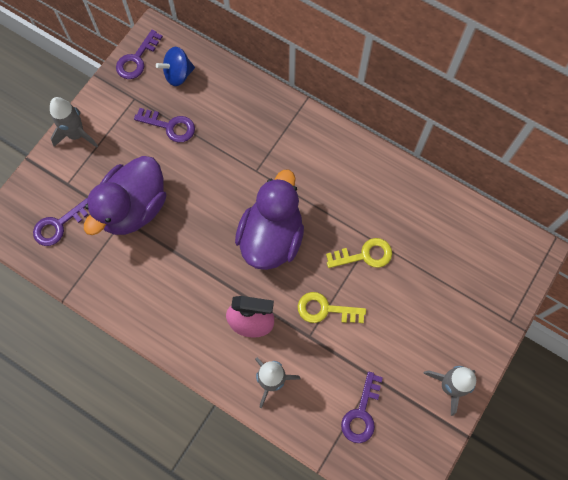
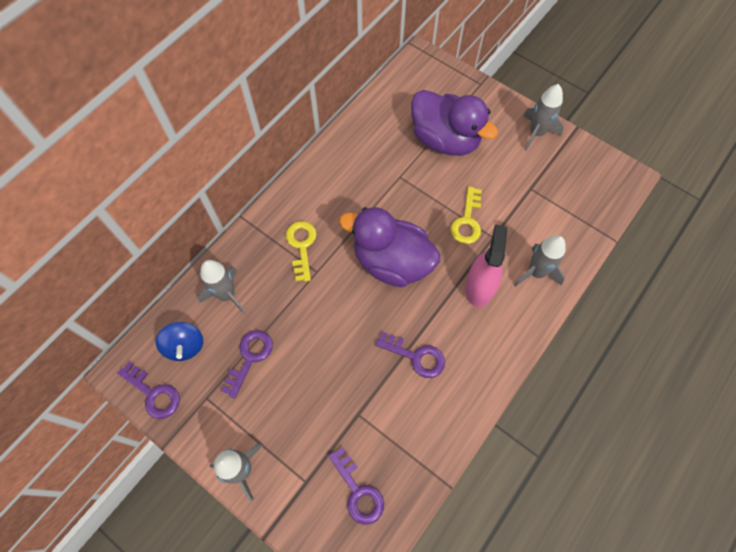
camera: 85 degrees left, 5 degrees down
(133, 208) = (345, 402): purple duck -> purple duck (445, 140)
(227, 99) = (227, 295): none -> grey rocket
(361, 413) = (563, 201): purple key -> purple key (416, 356)
(364, 255) = (415, 183): yellow key -> yellow key (301, 246)

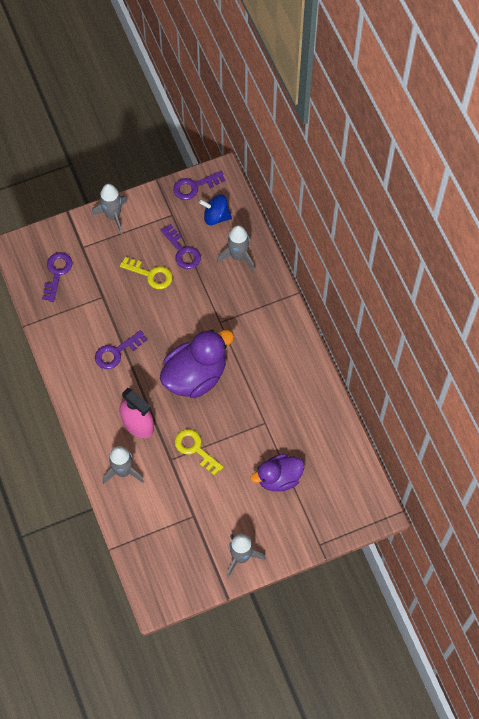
camera: 120 degrees right, 0 degrees up
(301, 246) = (247, 322): yellow key -> yellow key (151, 274)
(358, 491) = (57, 273): purple key -> purple key turned 105 degrees clockwise
(445, 140) = (279, 478): purple duck -> purple duck, size x0.65

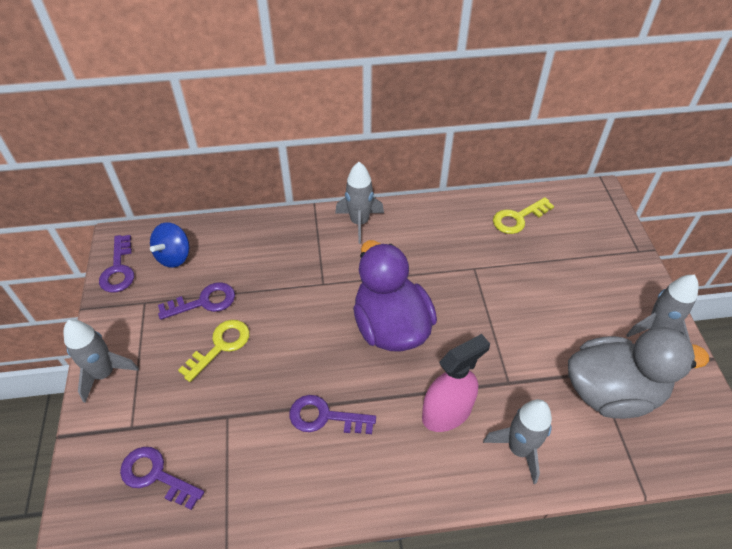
camera: 75 degrees left, 15 degrees down
(116, 352) = (324, 417): purple key -> purple key turned 120 degrees clockwise
(180, 527) = (612, 392): none -> grey duck
(195, 449) = (498, 349): yellow key -> yellow key (518, 218)
(238, 256) = (241, 246): grey rocket -> grey rocket (359, 222)
(279, 478) = (550, 270): purple duck -> none

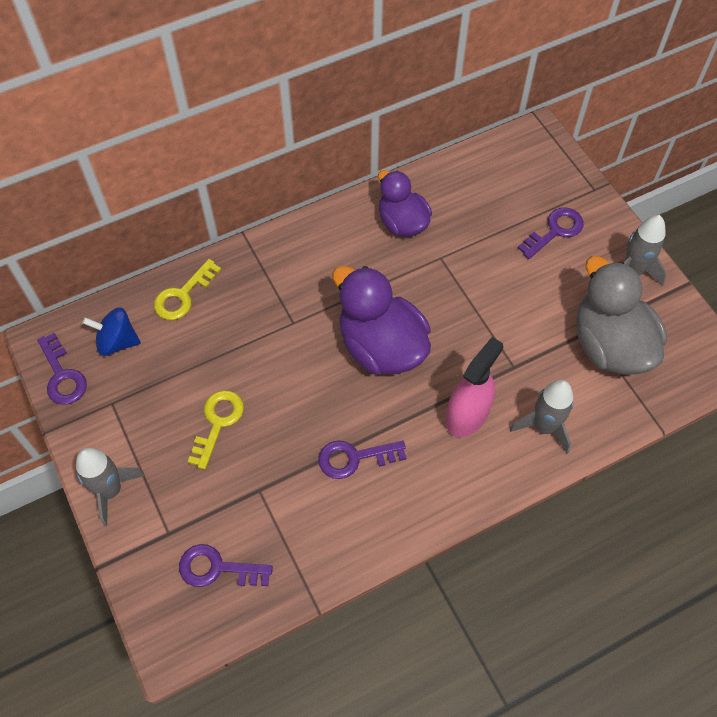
camera: 20 degrees left, 10 degrees up
(174, 256) = (117, 342): blue spinning top -> blue spinning top turned 90 degrees clockwise
(204, 302) = (176, 382): purple key -> purple key (555, 231)
(359, 222) = (302, 241): grey rocket -> none
(451, 231) = (402, 223): none -> purple duck
(518, 218) = (465, 187): yellow key -> yellow key (183, 295)
(612, 392) = (609, 345): grey duck -> grey duck turned 90 degrees counterclockwise

